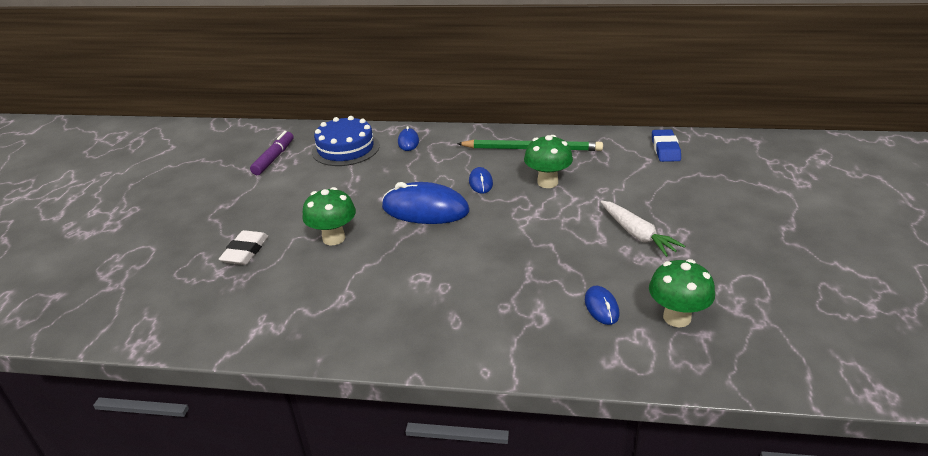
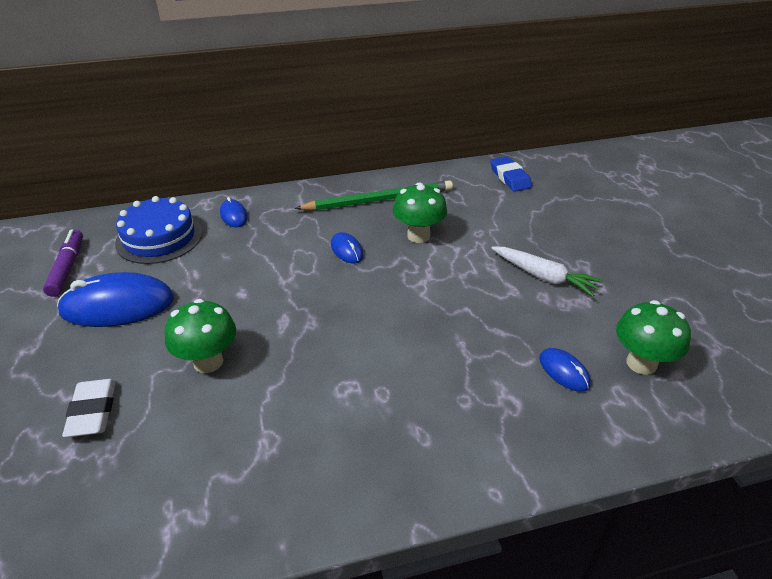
camera: 25 degrees left, 5 degrees up
(425, 209) = (302, 297): blue mouse -> blue mouse (118, 305)

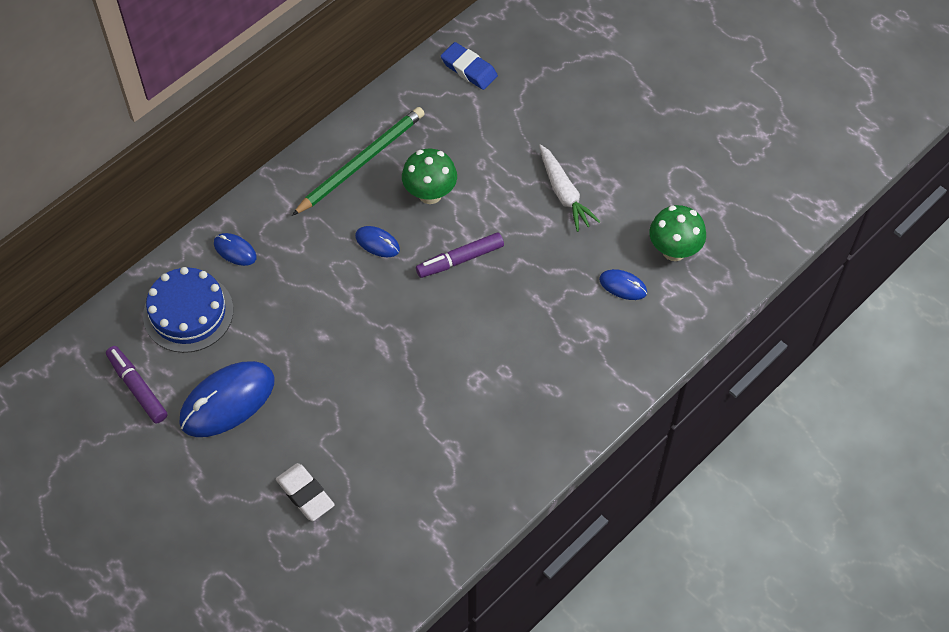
camera: 30 degrees left, 20 degrees up
(208, 362) = (354, 412): green mushroom -> none
(409, 287) = (460, 259): none -> purple marker
(544, 277) = (564, 193): white carrot -> white carrot turned 60 degrees clockwise

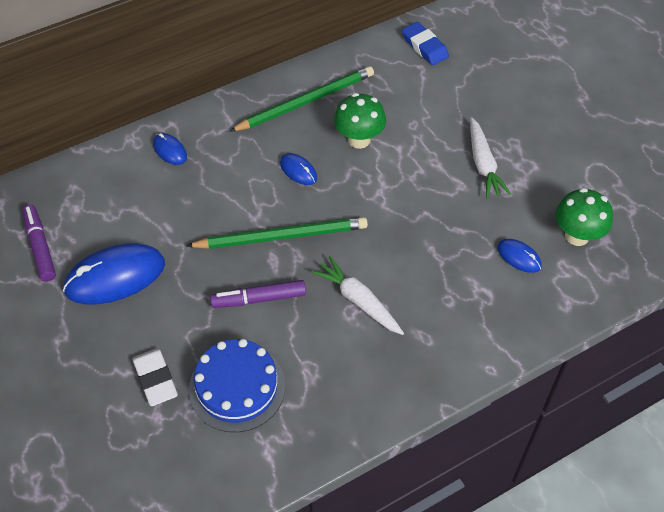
camera: 15 degrees right, 5 degrees down
(188, 312) = (109, 193): blue cake -> blue cake (237, 387)
(382, 319) = (282, 236): none -> green pencil
(460, 259) = (369, 200): purple marker -> purple marker (259, 299)
(479, 368) = (358, 301): none -> white carrot

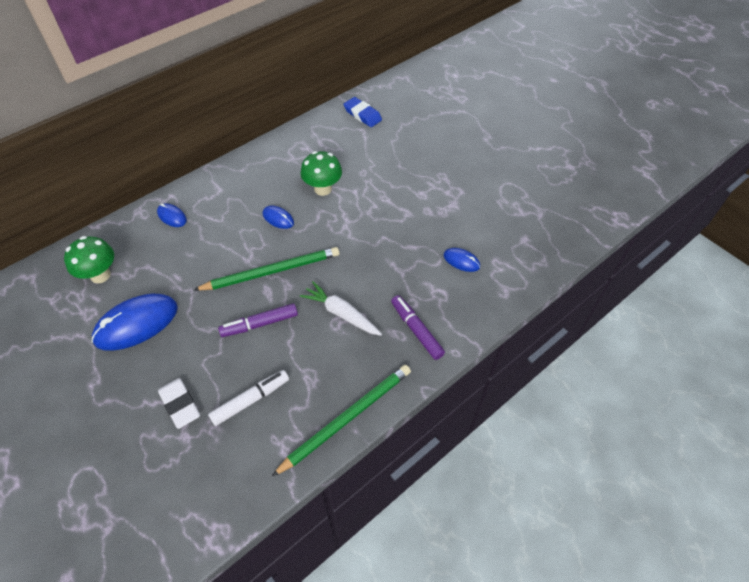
camera: 10 degrees left, 0 degrees up
(40, 247) = (69, 308): purple marker -> purple marker (416, 330)
(237, 387) = (250, 400): blue cake -> white marker
(306, 102) = (277, 166): green pencil -> green pencil (347, 418)
(483, 164) = (422, 195): white carrot -> none
(577, 236) = (502, 239): green mushroom -> green mushroom (100, 275)

